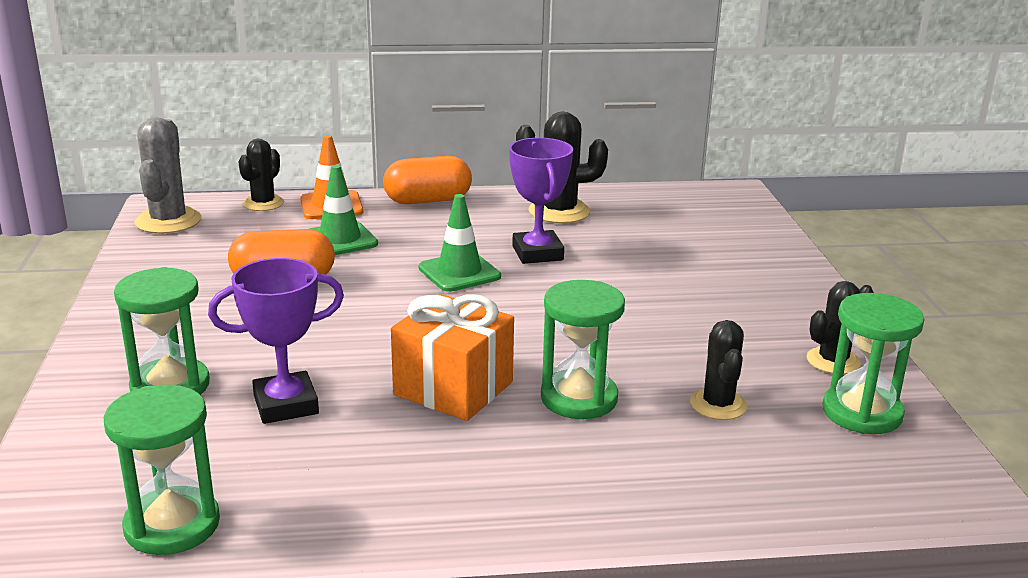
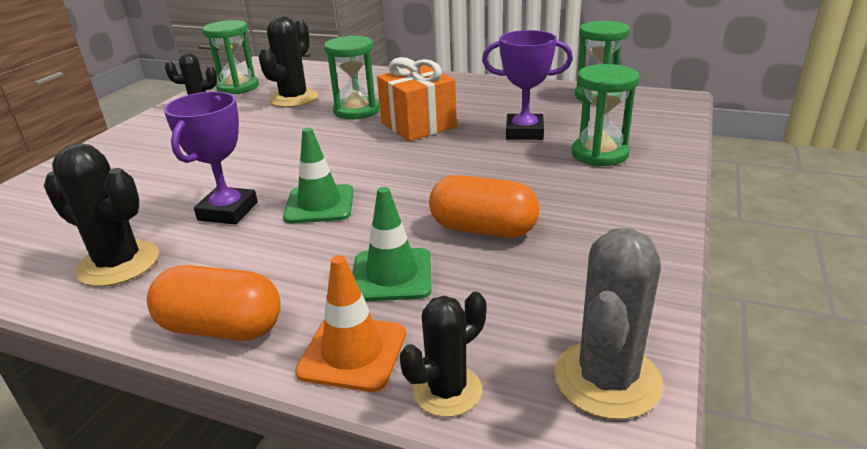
camera: 150 degrees left, 5 degrees up
(718, 405) = (294, 99): black cactus -> black cactus, size x1.52

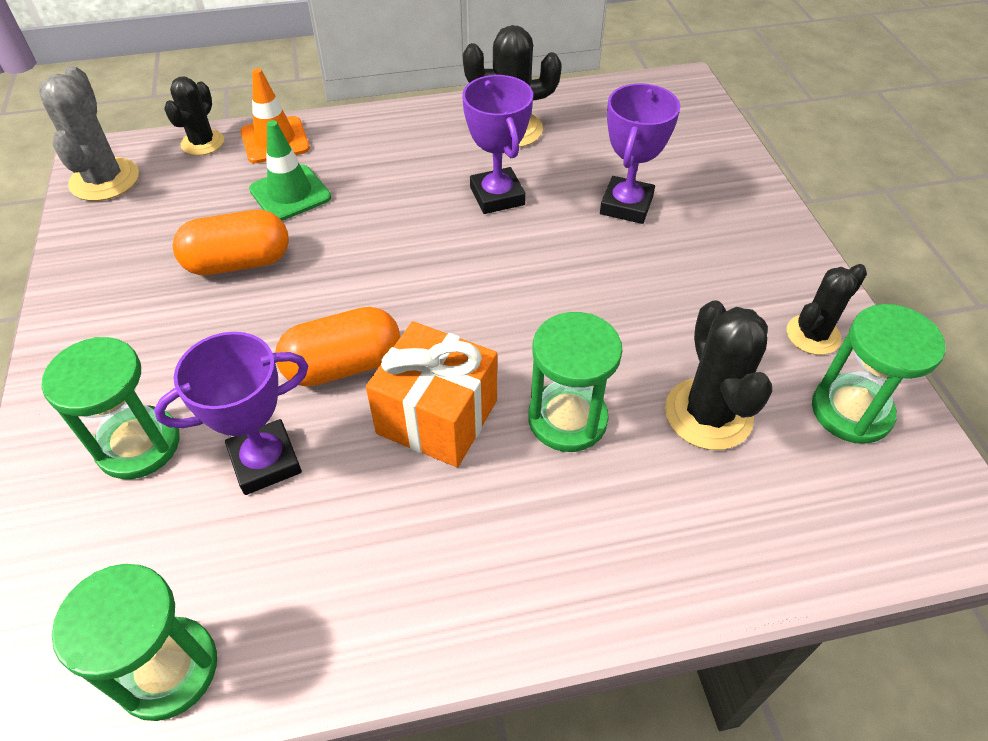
camera: 145 degrees right, 20 degrees up
(160, 177) = (626, 205): none -> purple trophy
(222, 328) = (374, 123): orange capsule -> orange capsule (343, 365)
(319, 204) = (421, 234): green traffic cone -> none

